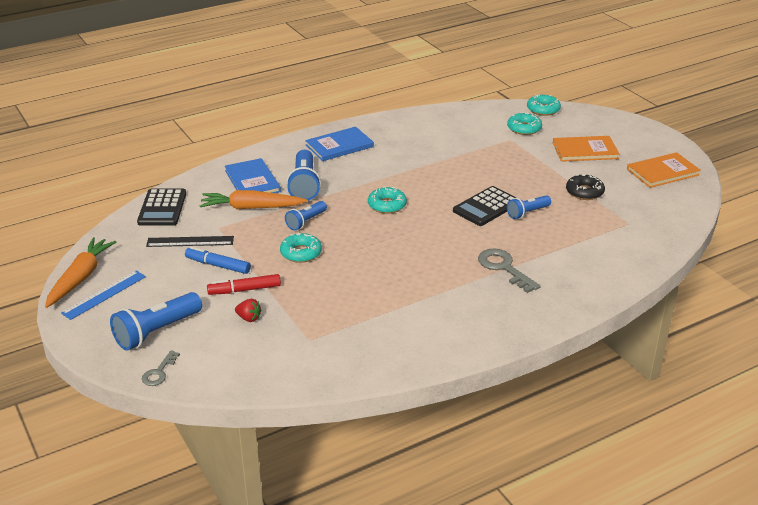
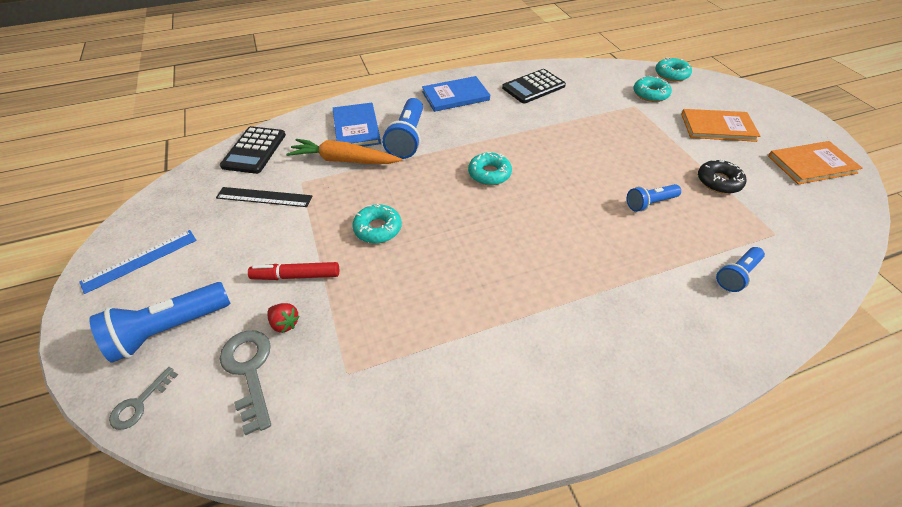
camera: 10 degrees right, 15 degrees up
(80, 278) = (128, 232): orange carrot -> none
(218, 265) = (280, 234): blue marker -> none
(306, 221) = (396, 185): blue flashlight -> blue flashlight (736, 275)
(486, 207) = (601, 189): black calculator -> black calculator (533, 87)
(504, 268) = (616, 285): grey key -> grey key (249, 370)

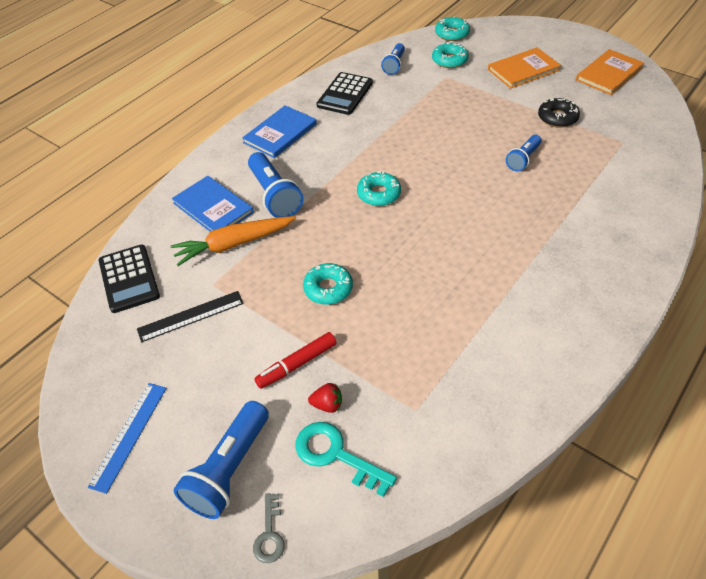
camera: 30 degrees left, 0 degrees up
(249, 370) = (336, 455): grey key -> turquoise key
(736, 275) = (620, 186): blue flashlight -> blue flashlight (394, 65)

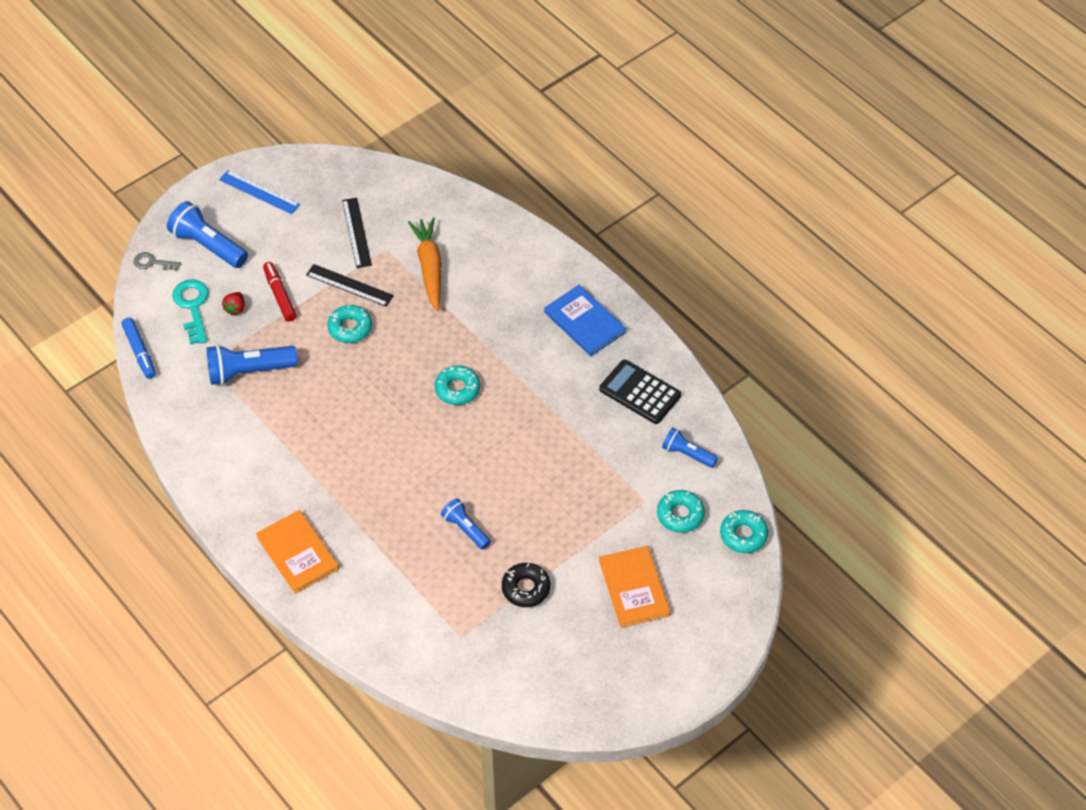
camera: 100 degrees right, 5 degrees up
(129, 279) = (415, 193): black calculator -> none
(213, 208) = (485, 256): blue book -> none
(269, 303) = (349, 285): none -> black ruler
(274, 195) = (485, 305): blue flashlight -> blue flashlight (249, 371)
(336, 455) = (192, 307): turquoise key -> turquoise key turned 60 degrees counterclockwise
(426, 496) = (140, 352): none -> blue marker
(609, 74) = (595, 680): orange book -> orange book (297, 553)

